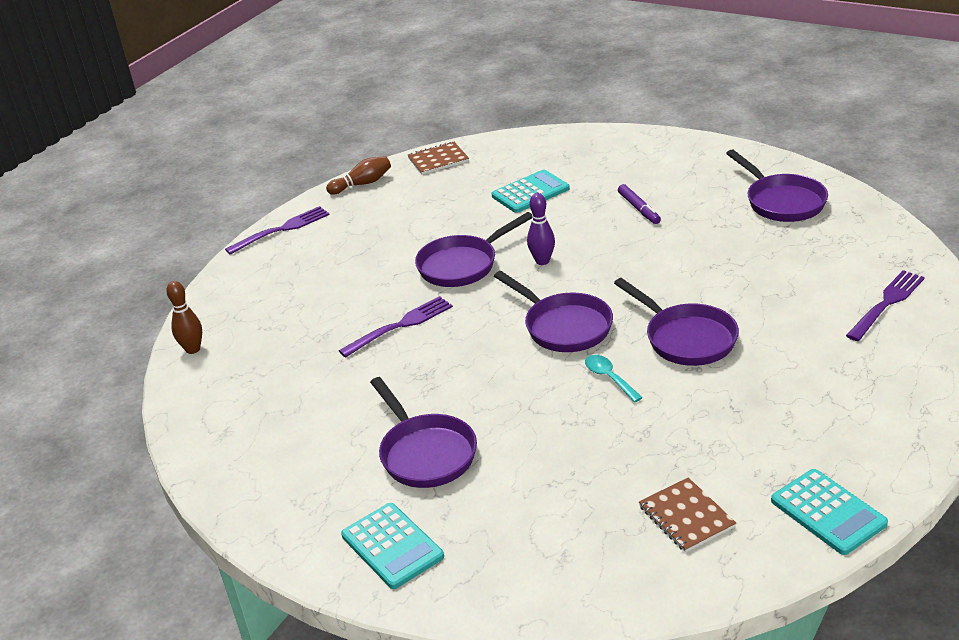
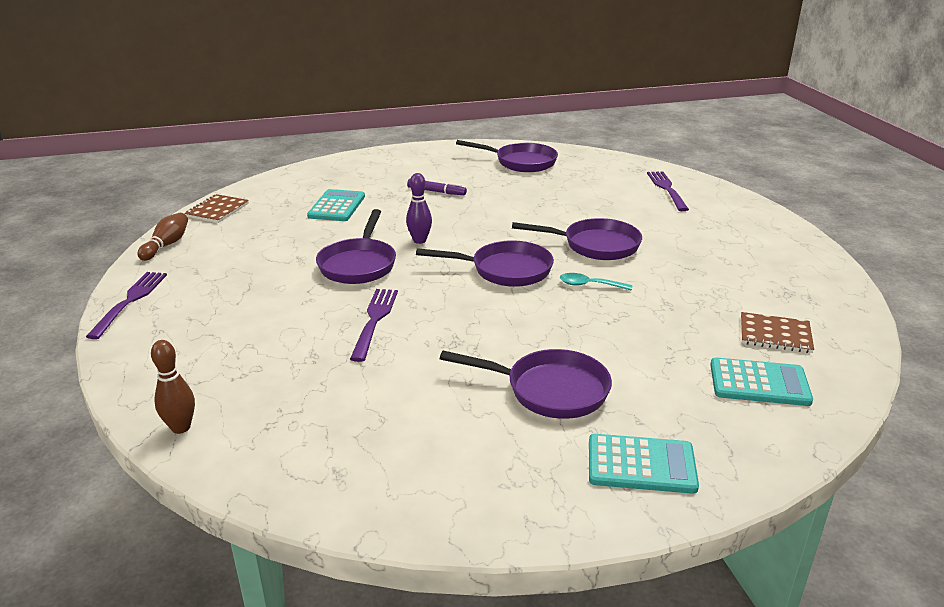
camera: 50 degrees left, 5 degrees down
(828, 512) = (831, 294): turquoise calculator -> turquoise calculator (759, 383)

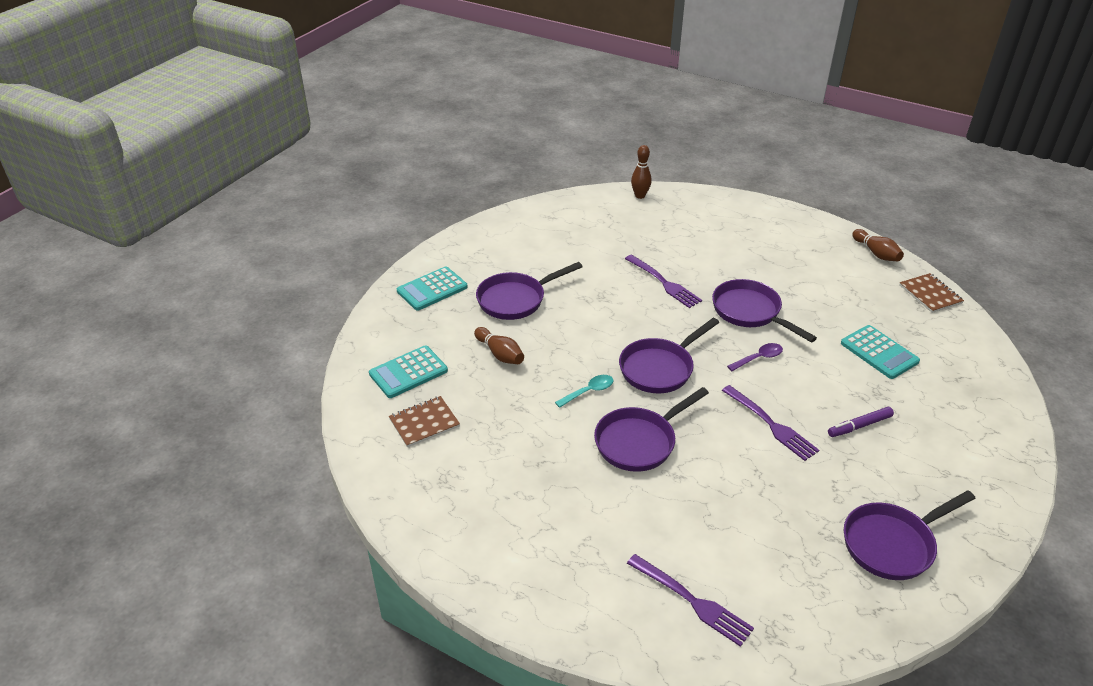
camera: 135 degrees right, 10 degrees up
(130, 301) = (796, 218): purple fork -> purple fork (771, 425)
(419, 240) = (759, 358): purple bowling pin -> purple spoon
(636, 349) = (500, 354): none -> brown bowling pin

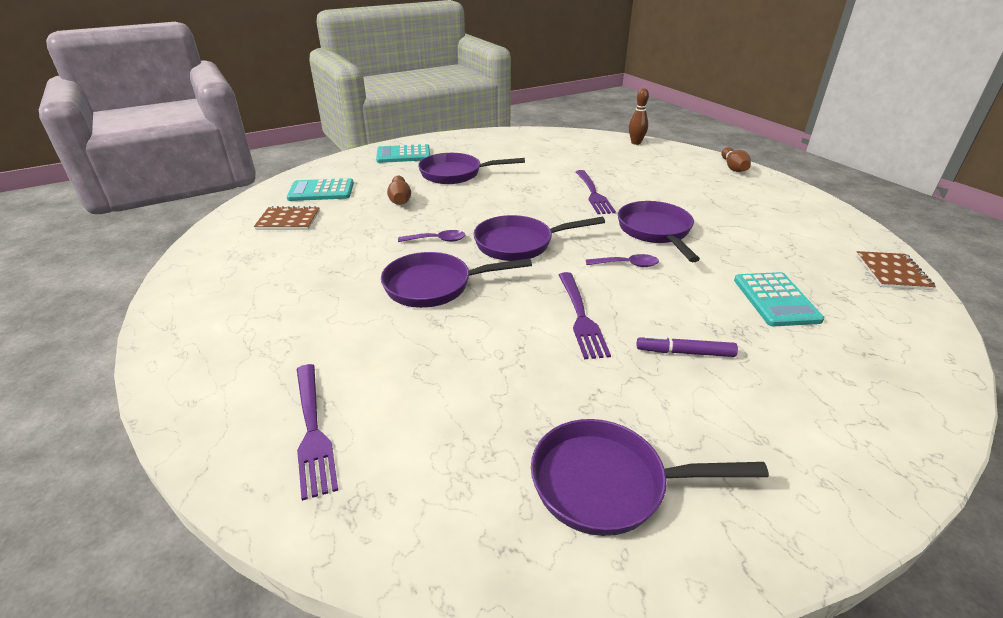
camera: 30 degrees right, 5 degrees down
(589, 391) = (437, 240): turquoise spoon -> purple spoon
(876, 253) = (849, 226): brown bowling pin -> brown bowling pin (733, 168)

